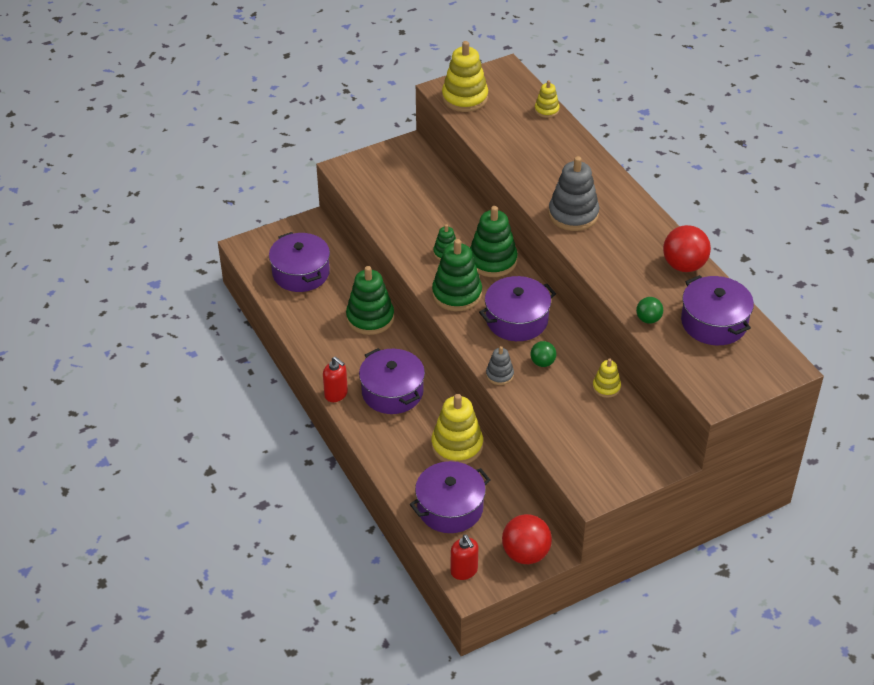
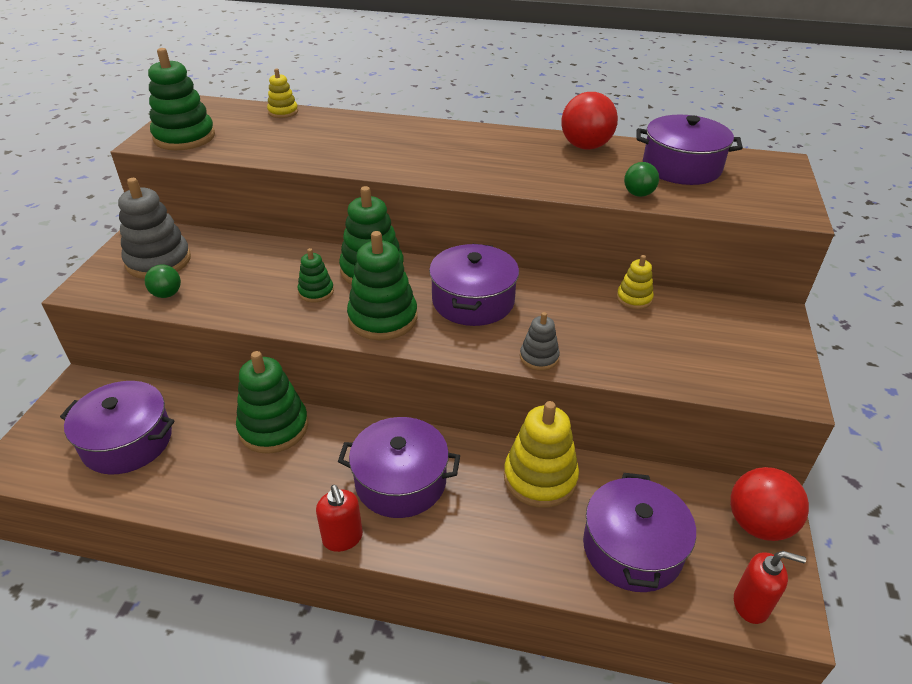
camera: 50 degrees left, 5 degrees down
(336, 394) = (343, 538): red soap dispenser -> red soap dispenser turned 75 degrees clockwise
(465, 98) = (184, 137): yellow stacking toy -> green stacking toy
(542, 362) = (554, 318): green ball -> green ball (167, 294)
(573, 214) = (436, 162): grey stacking toy -> grey stacking toy (158, 261)

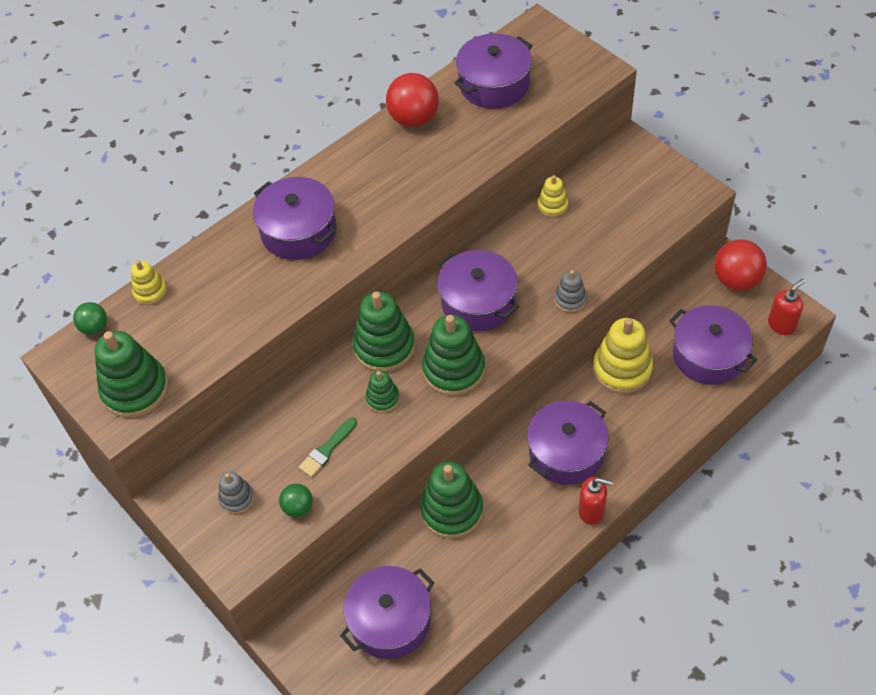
camera: 50 degrees left, 15 degrees up
(158, 261) = (237, 498): grey stacking toy -> grey stacking toy, size x0.53
(238, 285) = (327, 449): none -> green brush
(404, 142) = (299, 231): none -> purple pot
(638, 194) = (508, 134): green ball -> green ball (94, 327)

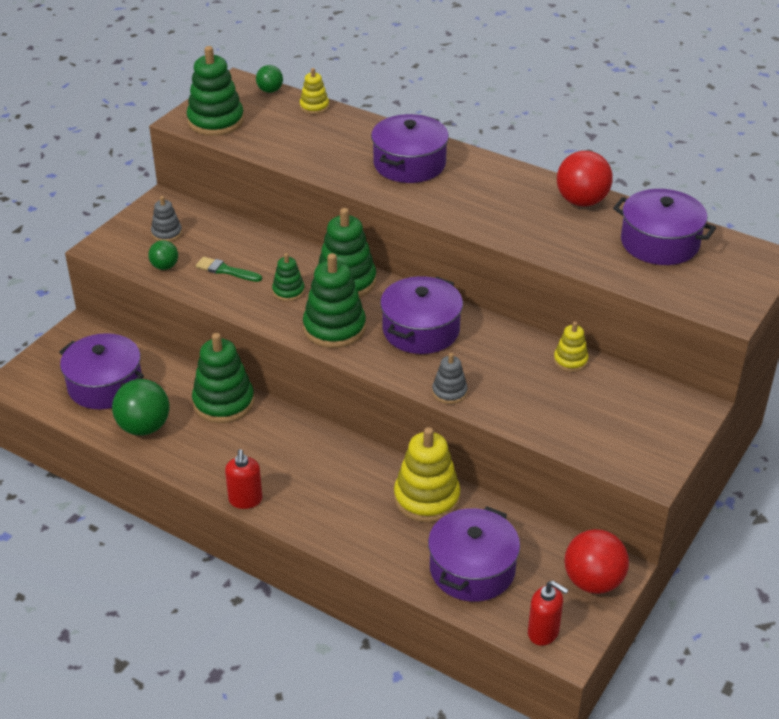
camera: 70 degrees right, 15 degrees down
(467, 588) = (144, 427): none -> green ball
(566, 452) = (309, 471): purple pot -> none

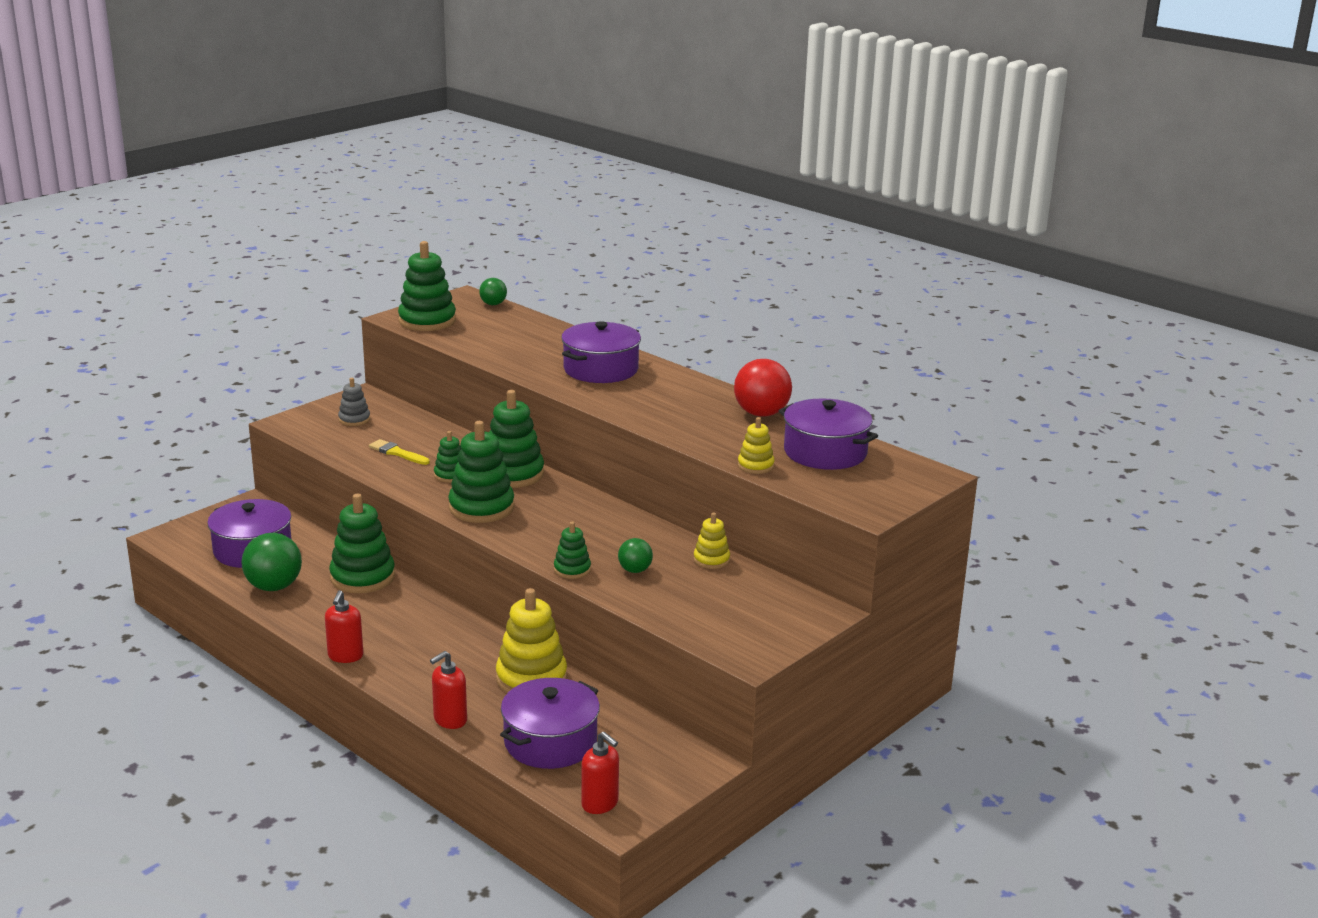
camera: 10 degrees right, 15 degrees down
(165, 266) = (339, 444): green ball -> green ball (635, 570)
(226, 270) = (397, 453): green brush -> yellow brush
(314, 107) = (530, 319): yellow stacking toy -> yellow stacking toy (755, 466)
(372, 559) = (450, 720): none -> red soap dispenser
(421, 330) = (568, 519): purple pot -> none
(449, 392) = (572, 569): grey stacking toy -> green stacking toy
(593, 581) = (674, 769): red ball -> none

